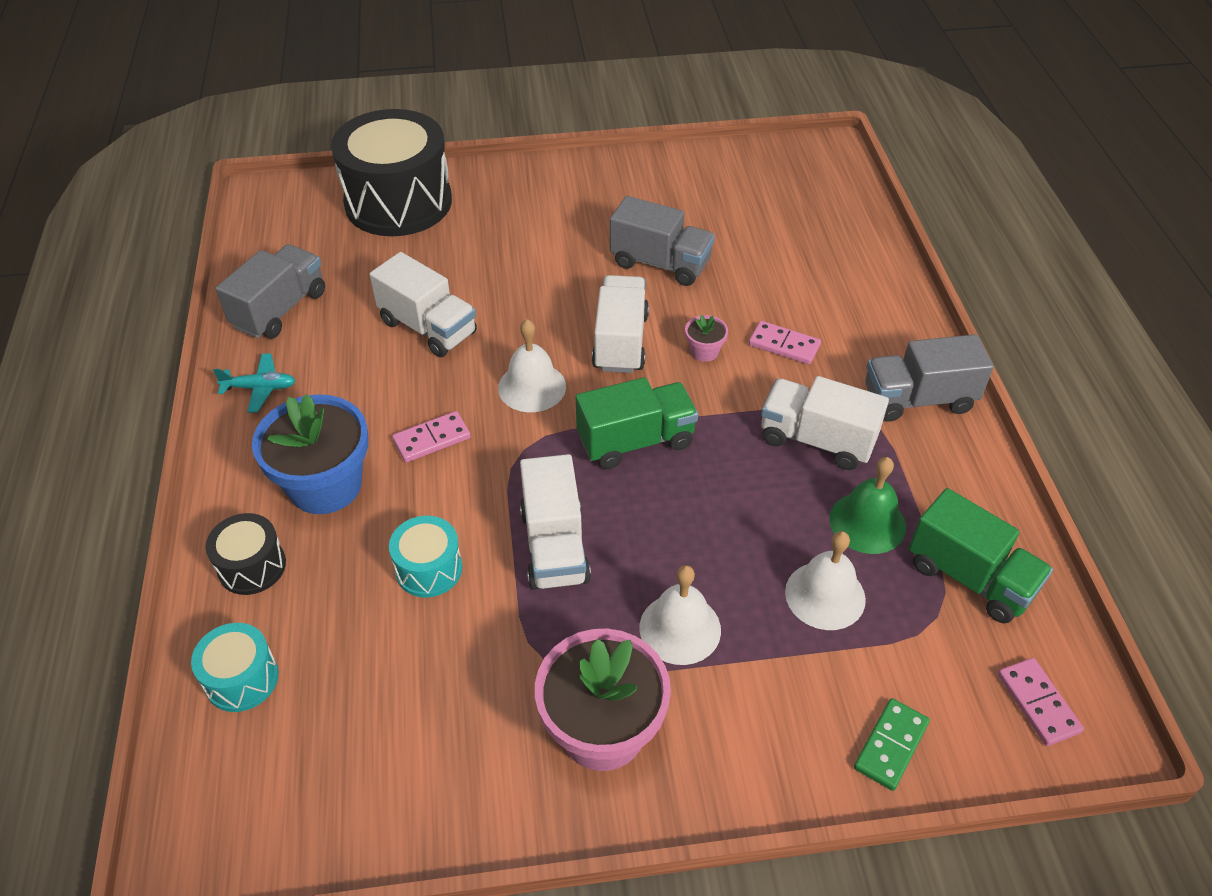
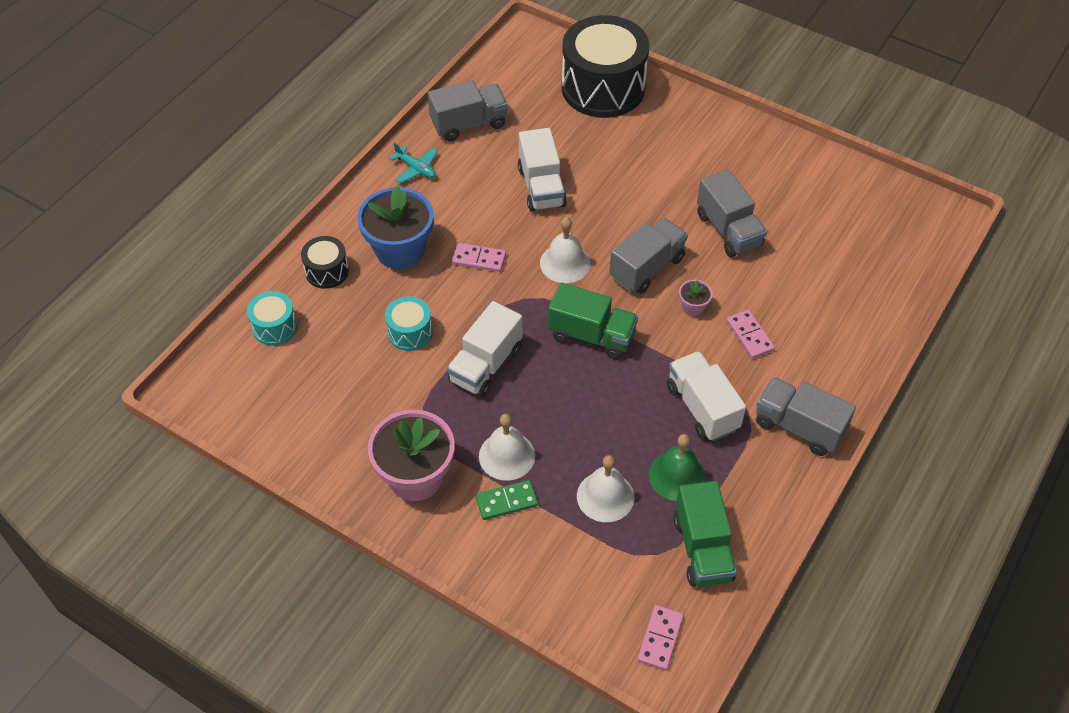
camera: 40 degrees right, 5 degrees up
(620, 342) = (647, 268): white truck -> grey truck
(891, 746) = (553, 595): green domino -> green domino (506, 501)

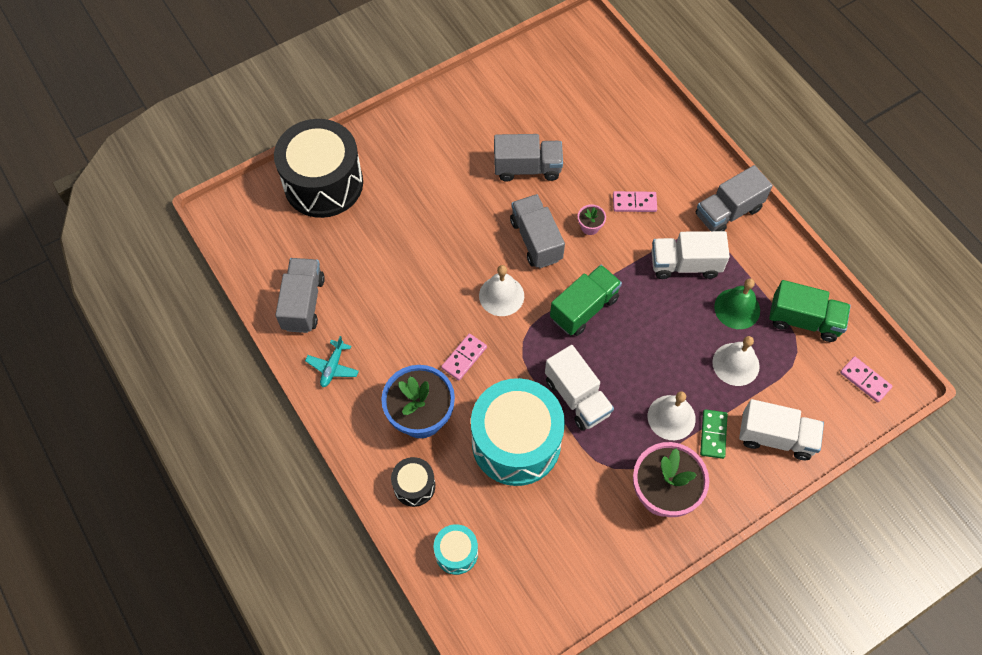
camera: 65 degrees left, 10 degrees up
(410, 332) = (516, 442): turquoise drum -> turquoise drum, size x2.17
(416, 169) = (333, 367): turquoise plane -> turquoise plane turned 135 degrees clockwise
(541, 187) = (410, 278): white truck -> white truck (775, 437)

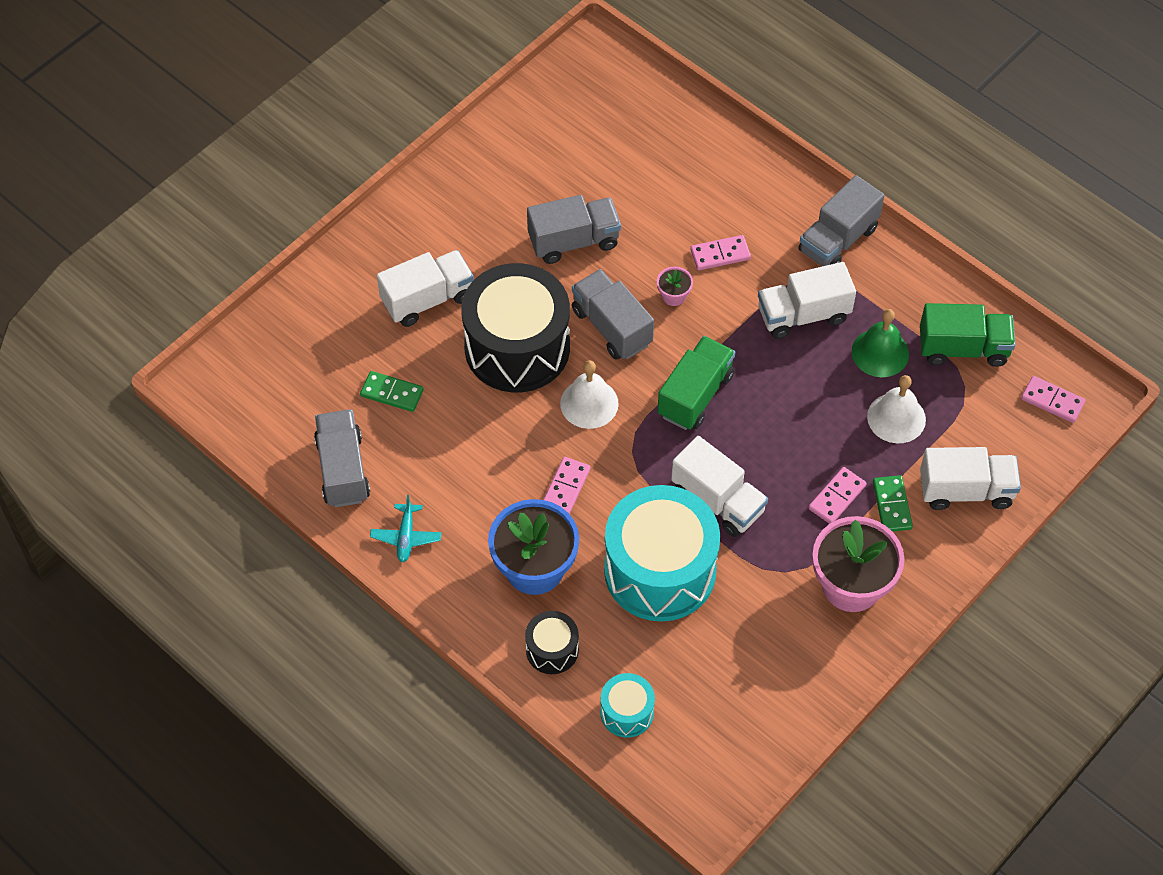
camera: 15 degrees left, 5 degrees down
(323, 183) = (319, 317): black drum -> black drum (517, 347)
(358, 253) = (392, 393): none -> green domino
(406, 188) = (427, 299): none -> white truck
(671, 417) = (837, 497): white bell -> pink domino

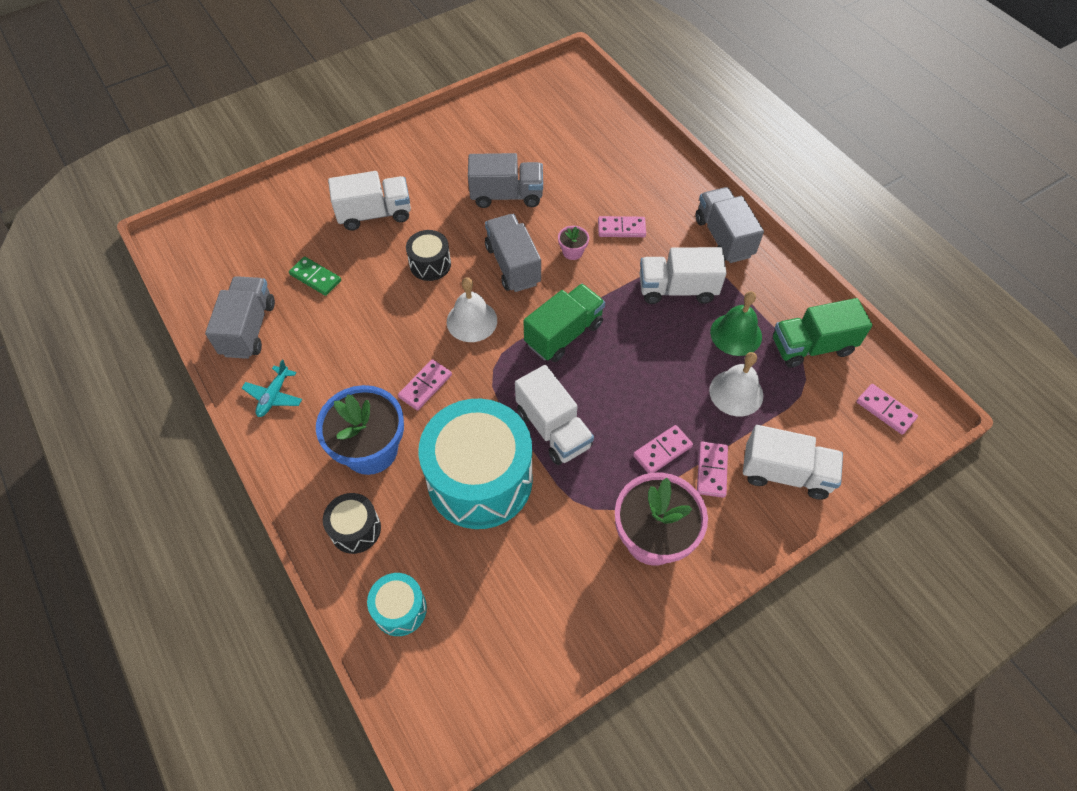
camera: 15 degrees right, 0 degrees up
(517, 347) = (430, 264): black drum -> black drum, size x0.46
(838, 240) = (723, 237): grey truck -> grey truck turned 105 degrees clockwise
(892, 505) = (712, 470): green domino -> pink domino
(963, 348) = (811, 346): green truck -> green truck turned 150 degrees clockwise

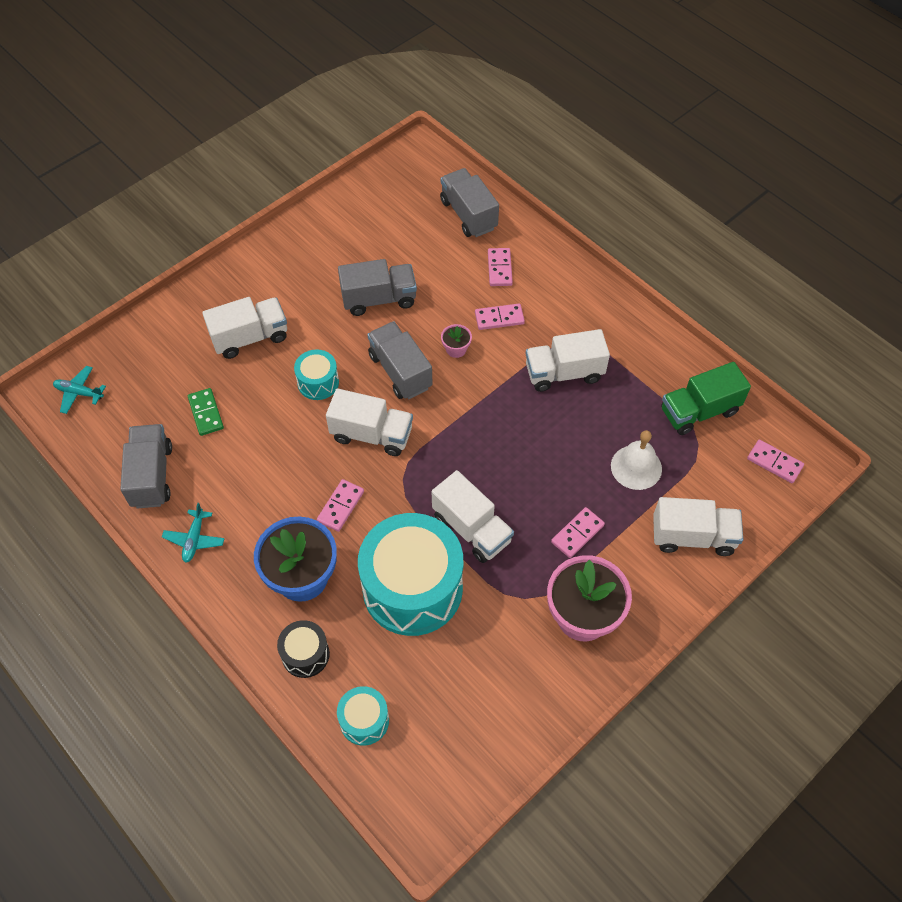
camera: 10 degrees left, 0 degrees up
(202, 242) = (79, 393): none -> turquoise plane
(315, 277) = (206, 413): green domino -> green domino turned 45 degrees clockwise
(430, 264) = (318, 382): black drum -> turquoise drum
(471, 321) = (372, 434): white bell -> white truck
(564, 334) = (464, 434): green truck -> none
(712, 470) = (626, 545): pink domino -> pink domino (500, 268)
(723, 237) = (599, 313): grey truck -> grey truck (468, 214)
(736, 334) = (627, 409): green bell -> none

